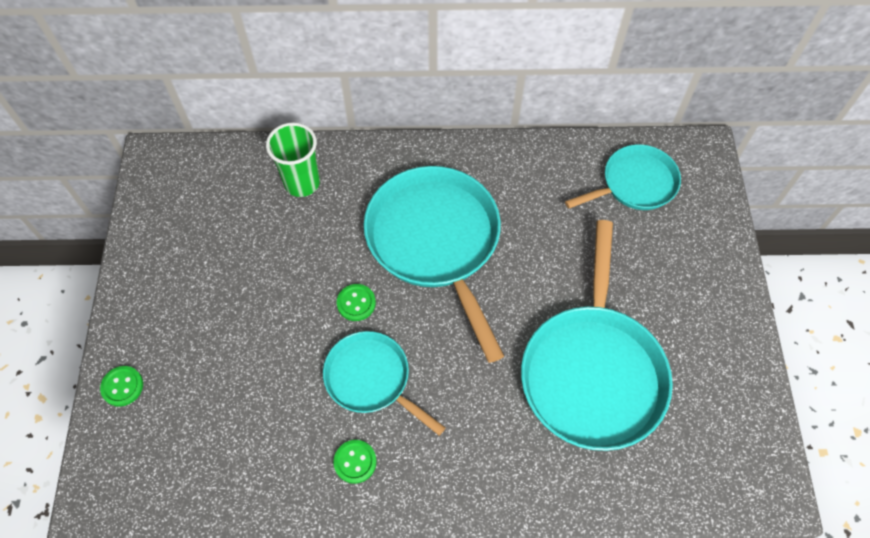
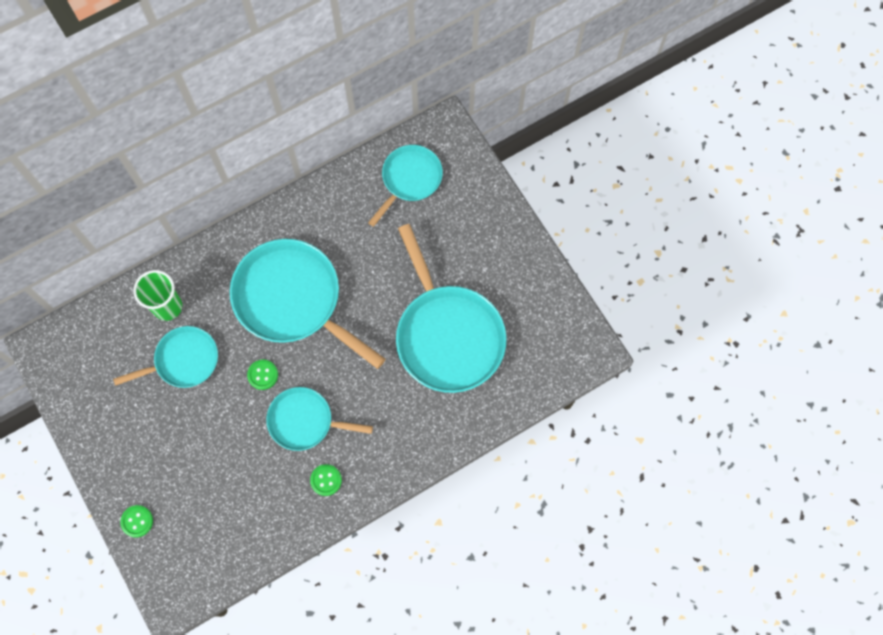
camera: 30 degrees left, 10 degrees up
(282, 244) = (183, 361): none -> turquoise pan

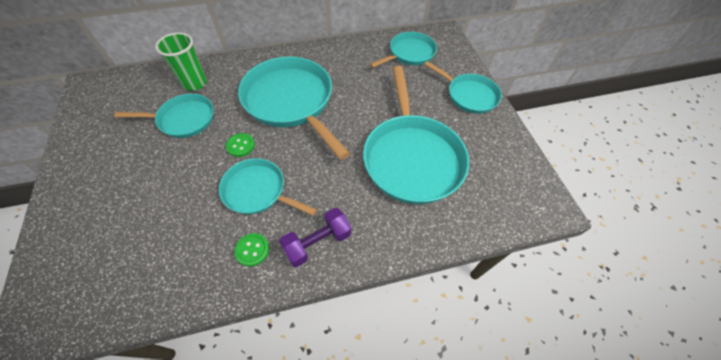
camera: 15 degrees right, 15 degrees down
(137, 521) = (56, 234): green button -> none
(382, 455) = (317, 242): none -> purple dumbbell
(494, 228) = (469, 95): none -> turquoise pan

